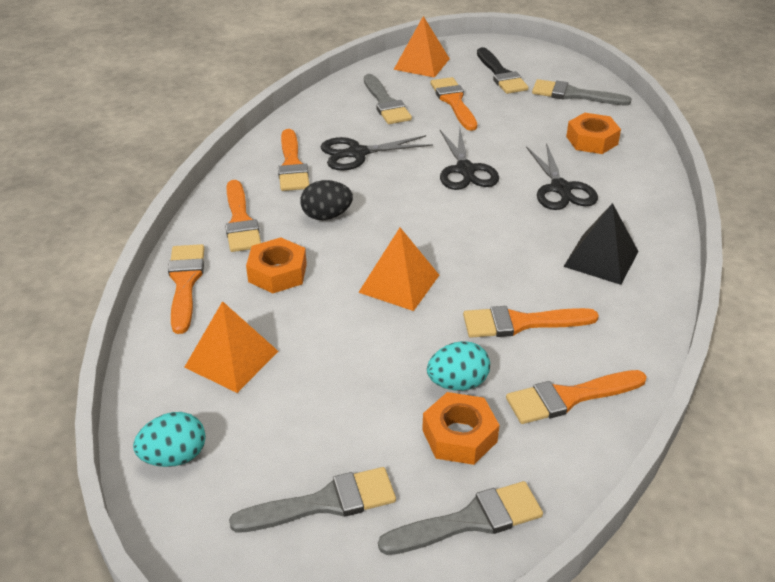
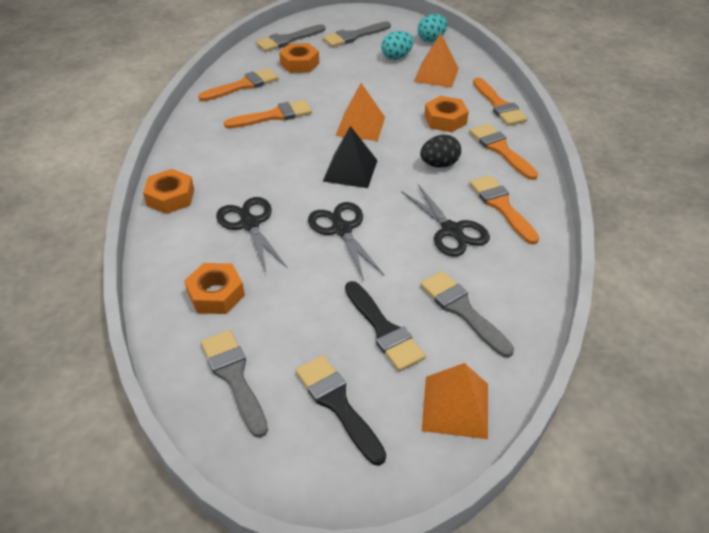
camera: 165 degrees right, 5 degrees up
(357, 153) = (451, 230): black scissors -> black scissors turned 90 degrees clockwise
(454, 102) = (384, 330): orange brush -> black brush
(457, 383) = (306, 82): turquoise egg -> turquoise egg (396, 57)
(574, 95) = (234, 377): grey brush -> grey brush turned 120 degrees counterclockwise
(601, 258) = (218, 165): black pyramid -> black pyramid (350, 170)
(654, 229) = (170, 197): none -> orange nut

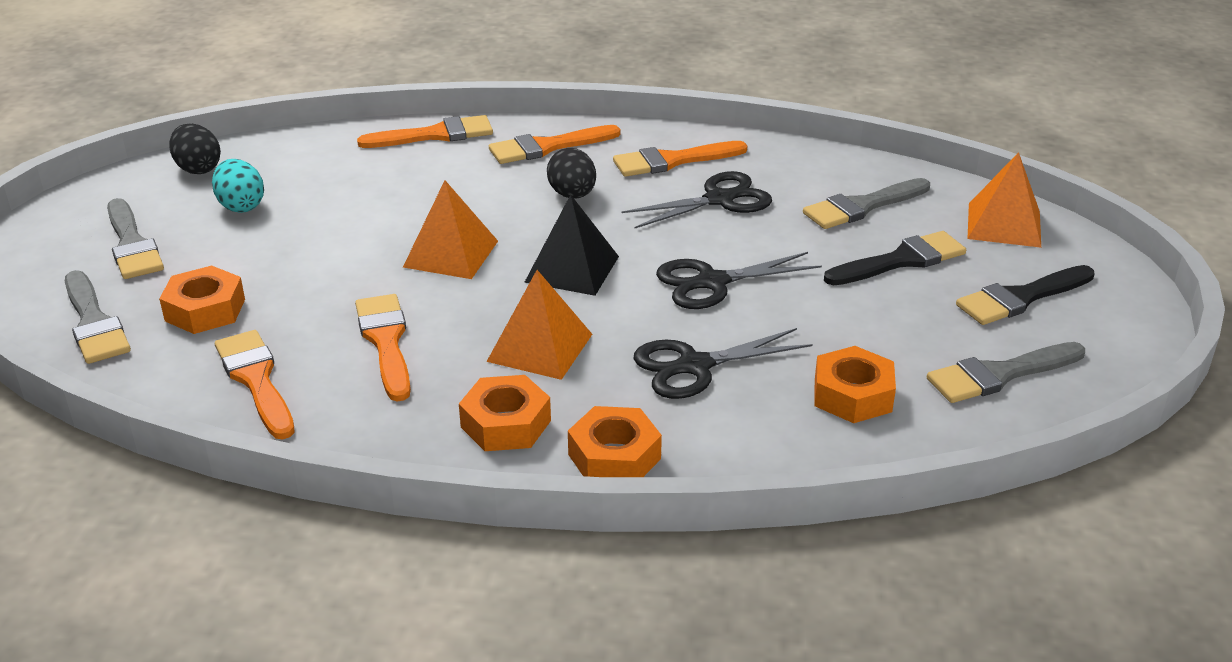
camera: 85 degrees left, 10 degrees down
(431, 39) = (198, 169): turquoise egg -> black egg
(436, 75) = (321, 175): orange pyramid -> orange pyramid (540, 347)
(445, 120) = (459, 180): orange nut -> orange nut (506, 424)

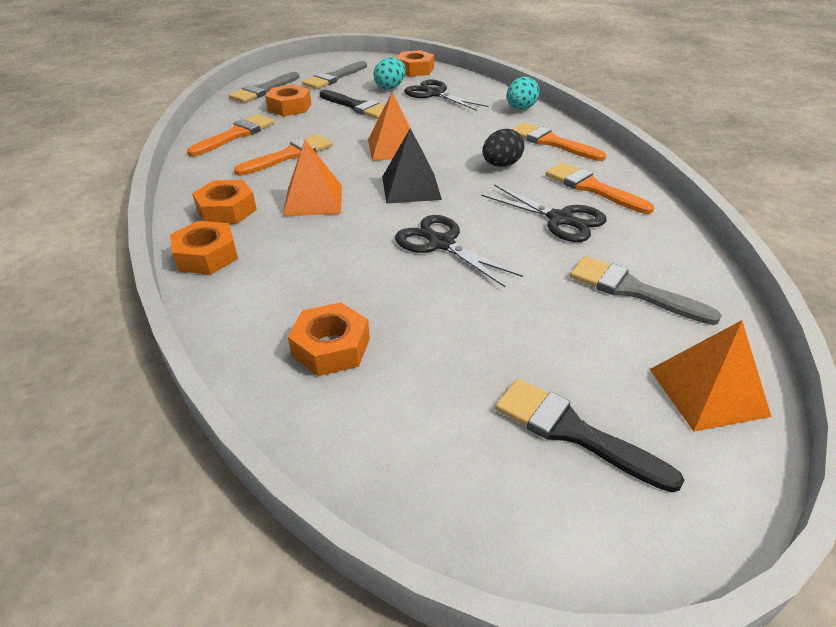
camera: 65 degrees right, 5 degrees up
(198, 169) = (415, 70): black egg -> orange nut
(435, 135) = (520, 108): orange brush -> turquoise egg
(695, 366) = (327, 262): black scissors -> black scissors (435, 94)
(901, 260) = (564, 332): black brush -> black brush (357, 107)
(999, 375) = (417, 440): grey brush -> none

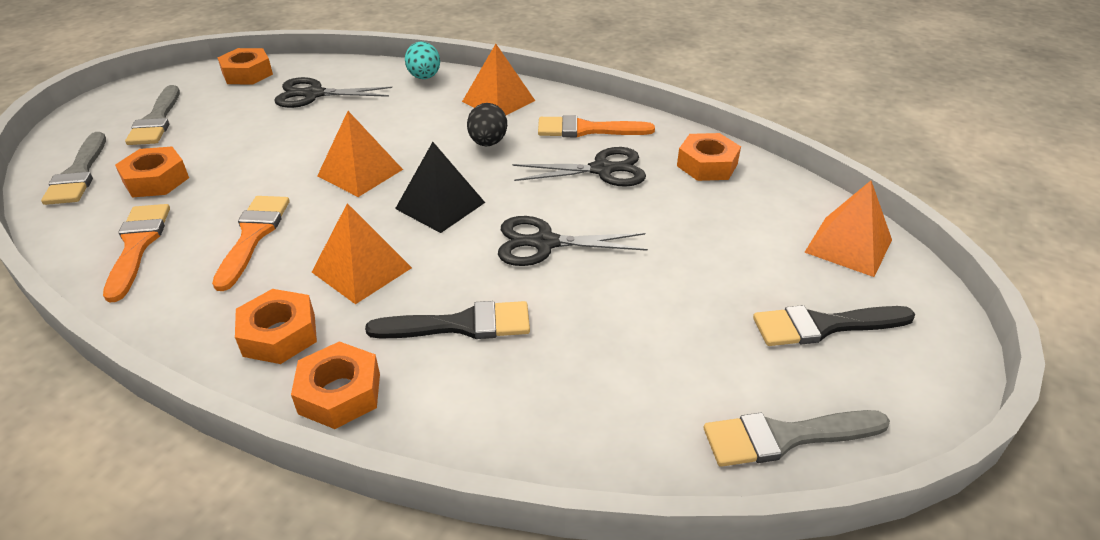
camera: 45 degrees left, 0 degrees up
(331, 347) = (595, 389): orange nut -> orange nut (707, 165)
(357, 107) = (245, 144): black brush -> black brush (461, 325)
(390, 87) = (250, 106): turquoise egg -> none
(551, 142) = (498, 101): orange brush -> orange pyramid
(632, 290) = (722, 201): grey brush -> grey brush (785, 437)

